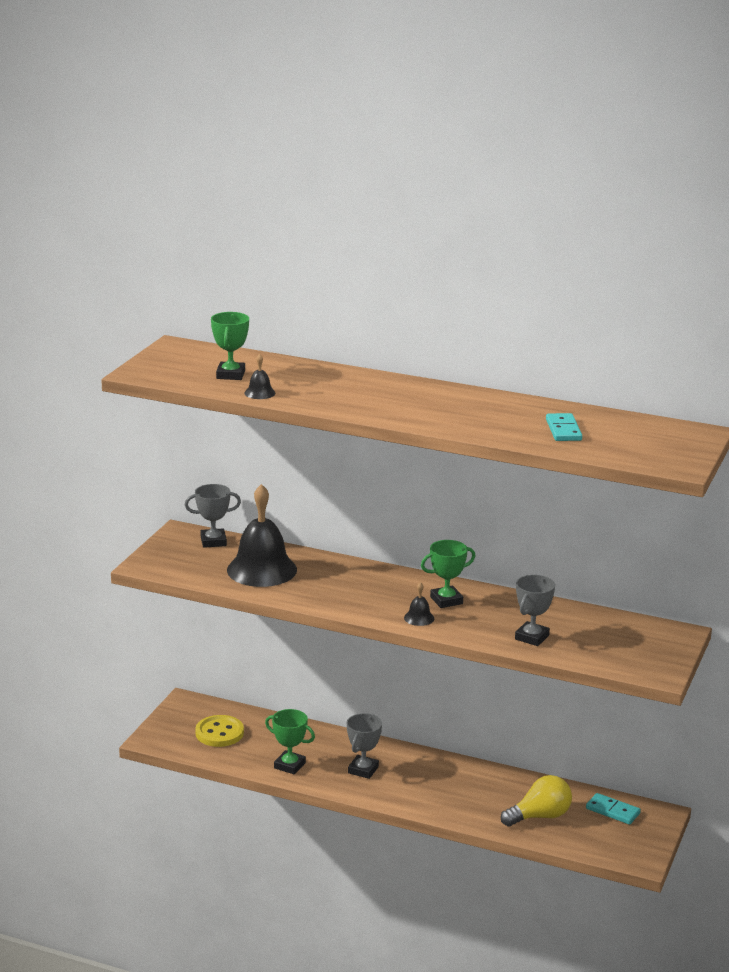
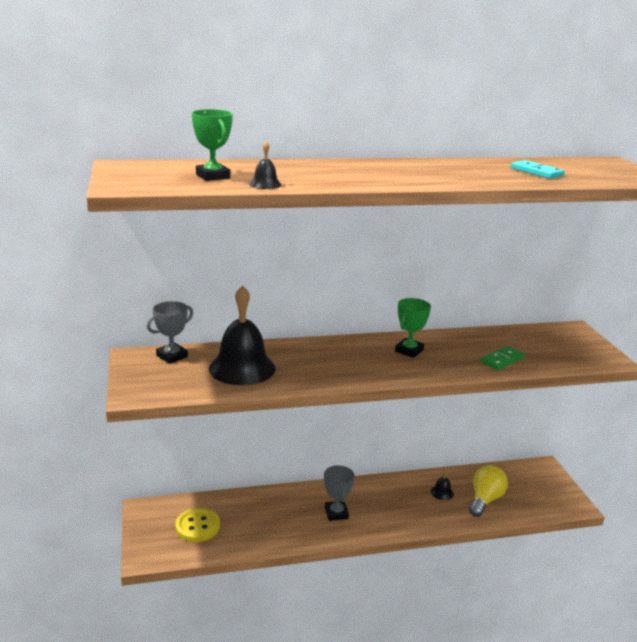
camera: 35 degrees left, 0 degrees up
(289, 765) = (280, 532): green trophy -> none
(419, 618) = (411, 370): black bell -> black bell (442, 492)
(532, 637) = (502, 360): grey trophy -> green domino
(612, 811) = (518, 476): turquoise domino -> none

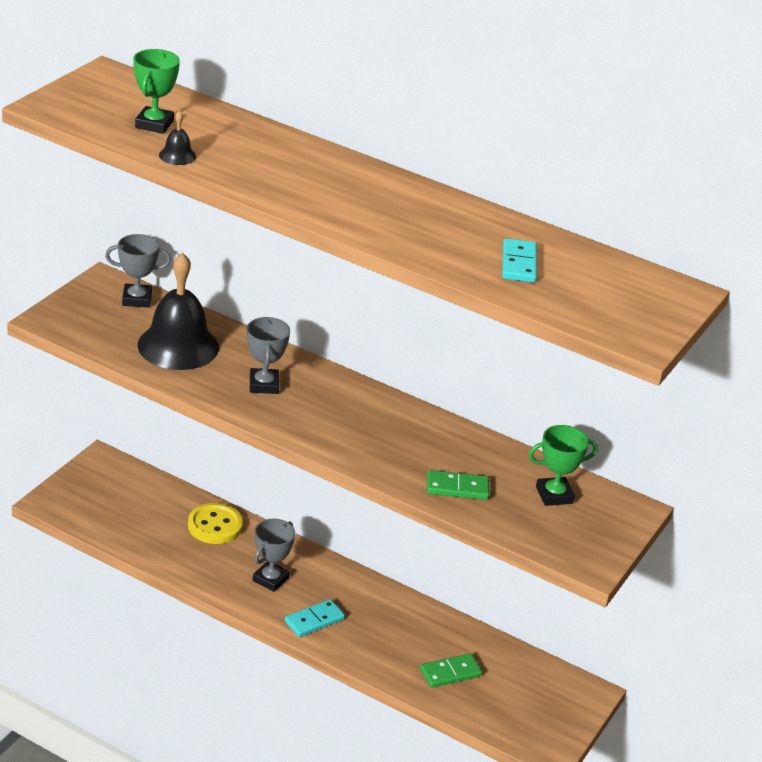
camera: 40 degrees right, 10 degrees up
(197, 526) = (126, 506): yellow button -> yellow button (215, 525)
(325, 363) = (263, 385): none -> grey trophy
(389, 519) = (314, 620): none -> turquoise domino
(409, 351) = (375, 421): green trophy -> green trophy (554, 495)
(442, 492) = (414, 634): black bell -> none
(485, 500) = (450, 673): yellow light bulb -> green domino

